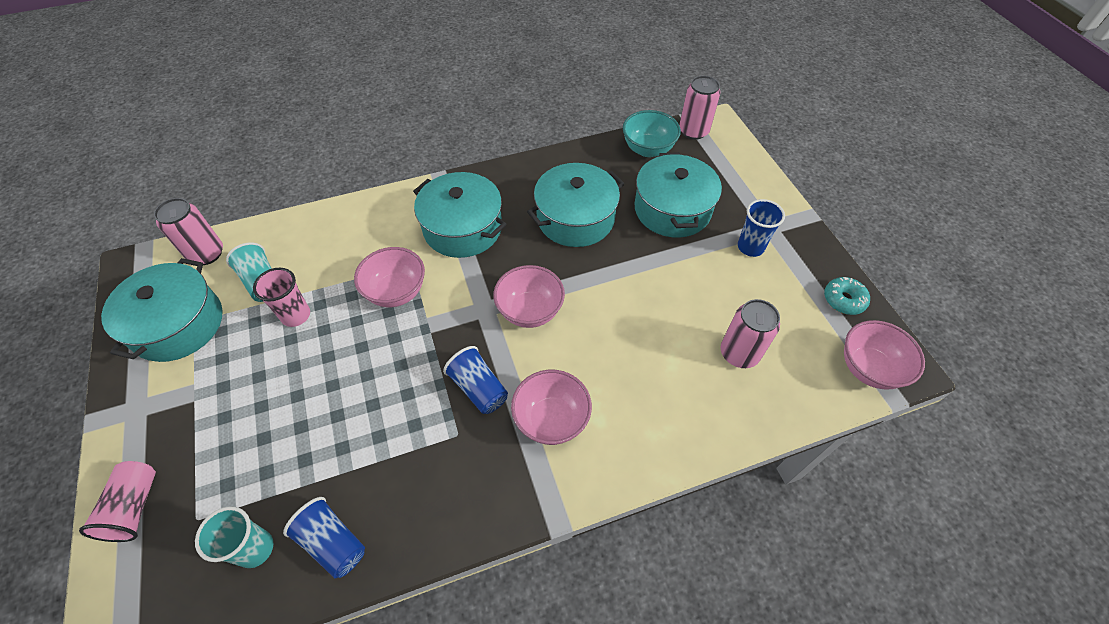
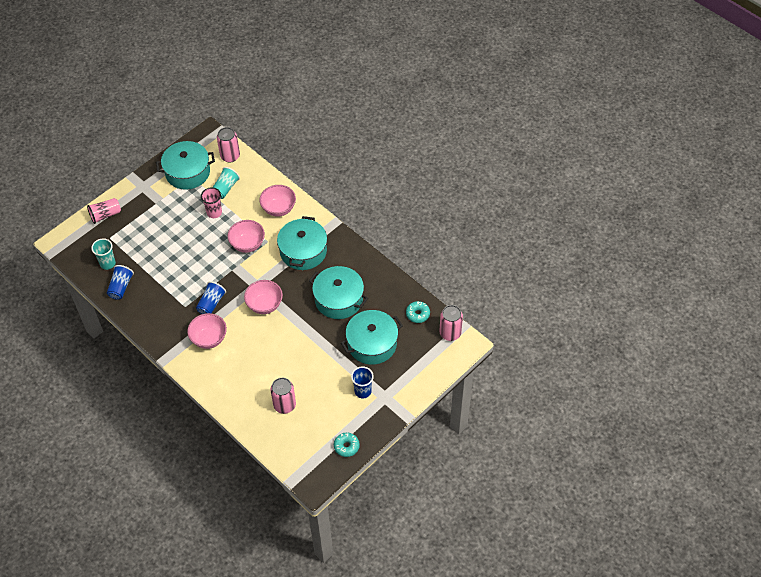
camera: 65 degrees right, 0 degrees up
(648, 149) = (417, 314): turquoise bowl -> turquoise donut
(868, 368) = (304, 466): pink bowl -> pink bowl (279, 209)

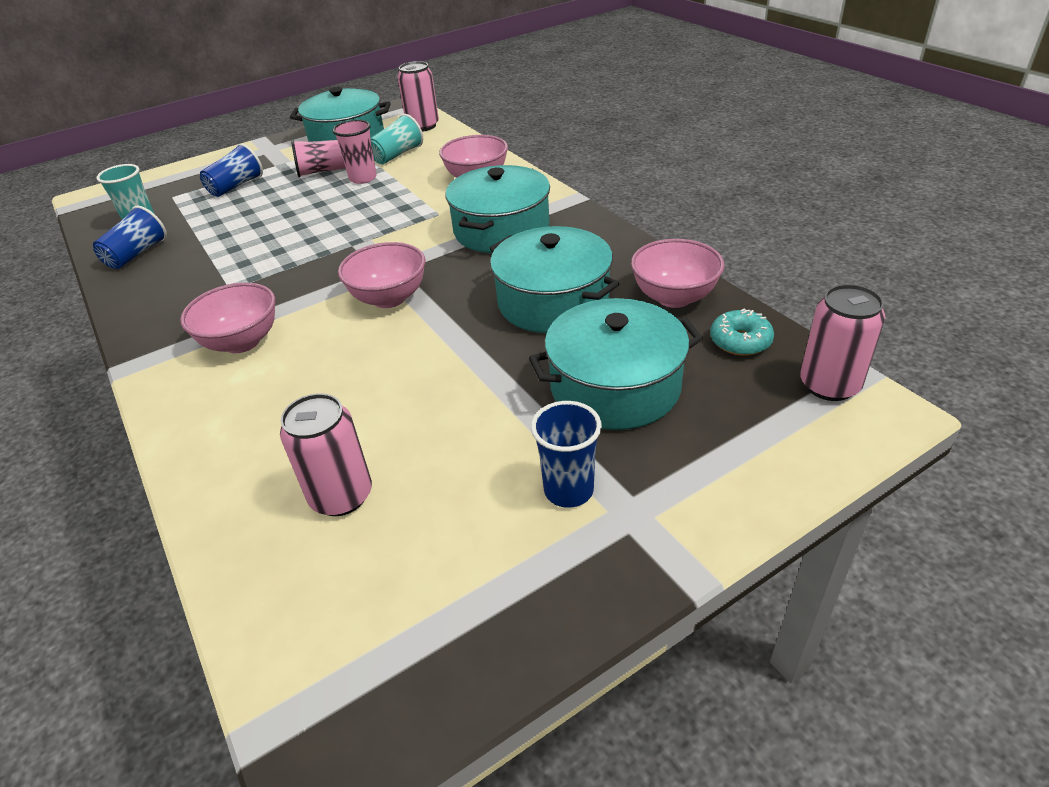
camera: 15 degrees right, 15 degrees down
(105, 215) = (187, 173): pink cup -> pink cup (323, 171)
(211, 303) = (283, 288): blue cup -> blue cup (236, 186)
(247, 244) = (400, 215): pink bowl -> pink bowl (674, 297)
(346, 446) = (479, 645): turquoise donut -> none

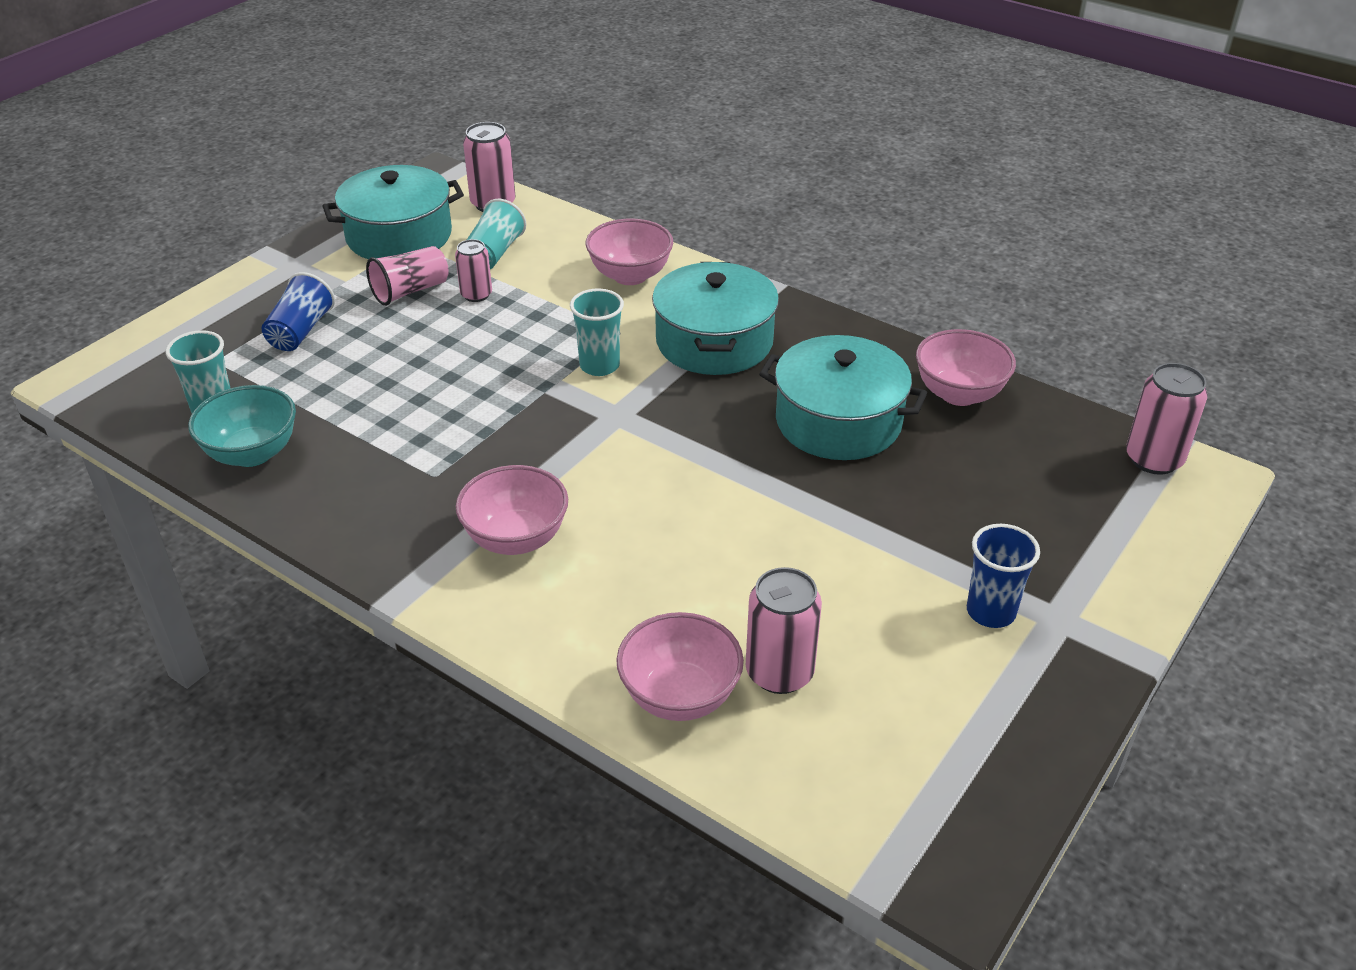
camera: 25 degrees left, 0 degrees up
(137, 254) = (252, 453): blue cup -> turquoise bowl
(363, 178) = (476, 295): pink cup -> pink can
(389, 298) = (650, 451): pink bowl -> pink bowl (679, 696)
(404, 234) = (599, 366): none -> turquoise cup
(615, 387) = (965, 502): turquoise pot -> none
(740, 341) = (1051, 430): turquoise donut -> none

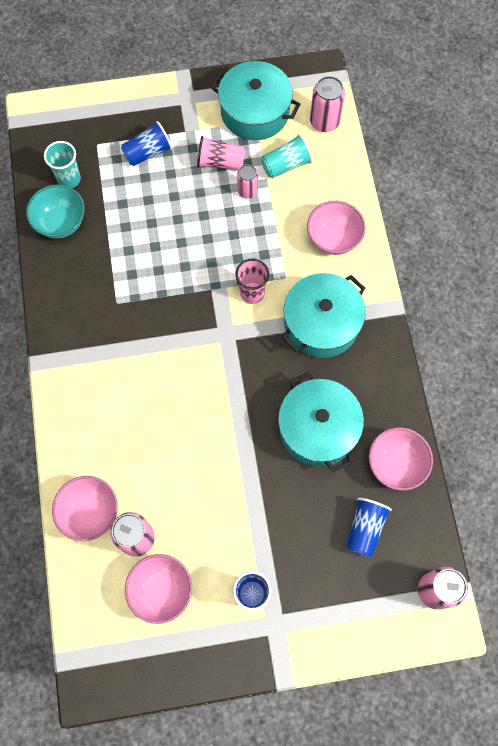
camera: 45 degrees right, 30 degrees up
(516, 538) = (112, 371): pink bowl -> pink bowl (161, 590)
(599, 366) = (252, 293): turquoise cup -> pink cup
(1012, 463) = (365, 528): none -> blue cup

